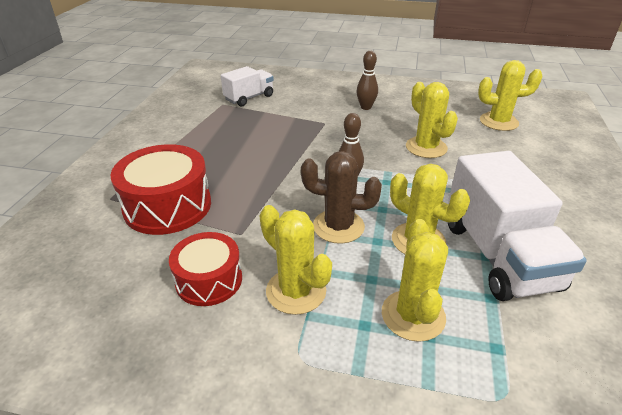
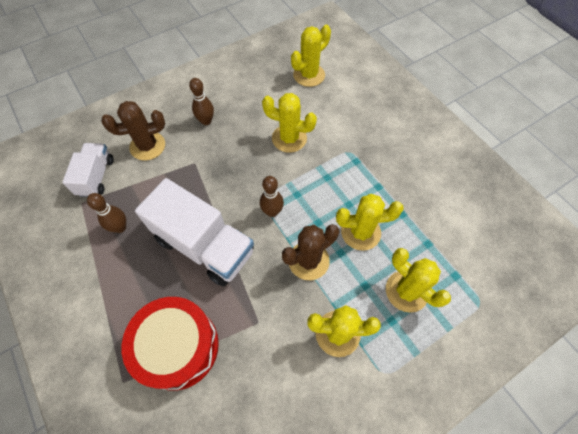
camera: 45 degrees left, 25 degrees up
(209, 280) = (282, 376): red drum -> none
(227, 127) = (120, 227): none -> brown bowling pin
(303, 100) = (147, 146): none -> brown cactus
(498, 255) = (406, 207): white truck -> white truck (204, 245)

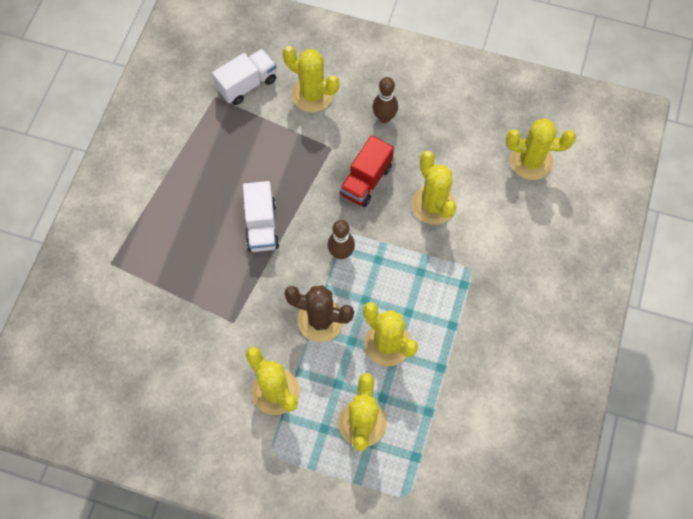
camera: 50 degrees right, 5 degrees up
(120, 227) = (220, 147): brown bowling pin -> none
(147, 146) = (312, 94): brown cactus -> yellow cactus
(178, 347) = (166, 279): red drum -> none
(204, 245) = (261, 226): white truck -> white truck, size x0.57
(237, 161) = (366, 181): none -> red truck

